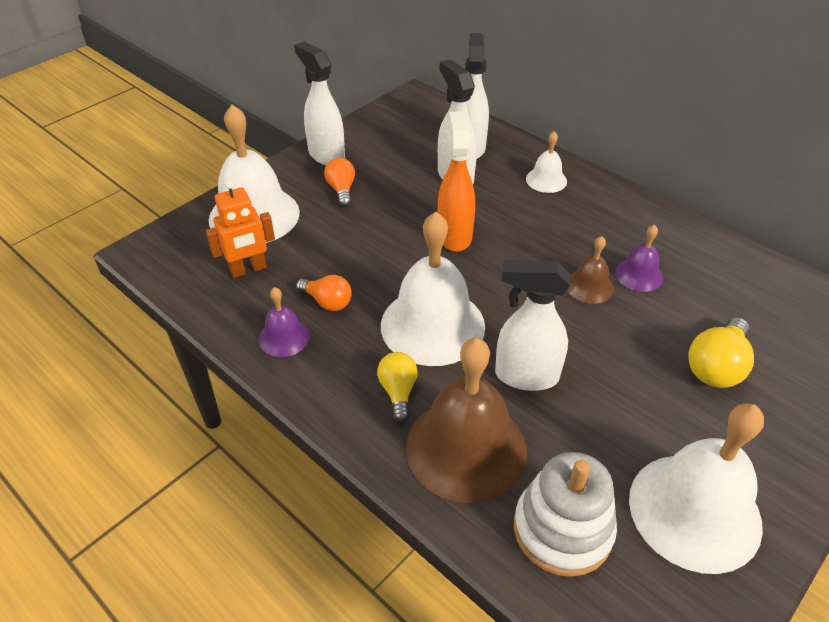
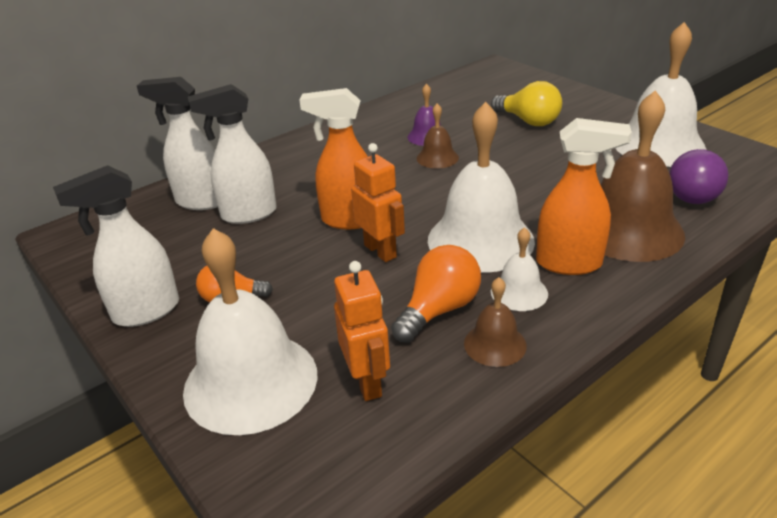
camera: 80 degrees left, 10 degrees down
(284, 337) = (495, 344): purple bell -> brown bell
(327, 302) = (439, 310): orange light bulb -> orange light bulb, size x1.51
(398, 392) = (569, 263): yellow light bulb -> orange spray bottle
(408, 260) = (380, 251): none -> orange robot
(525, 376) = (543, 196): white spray bottle -> none
(546, 180) = (281, 164): white bell -> white bell (519, 292)
(562, 529) = (693, 193): white stacking toy -> purple light bulb

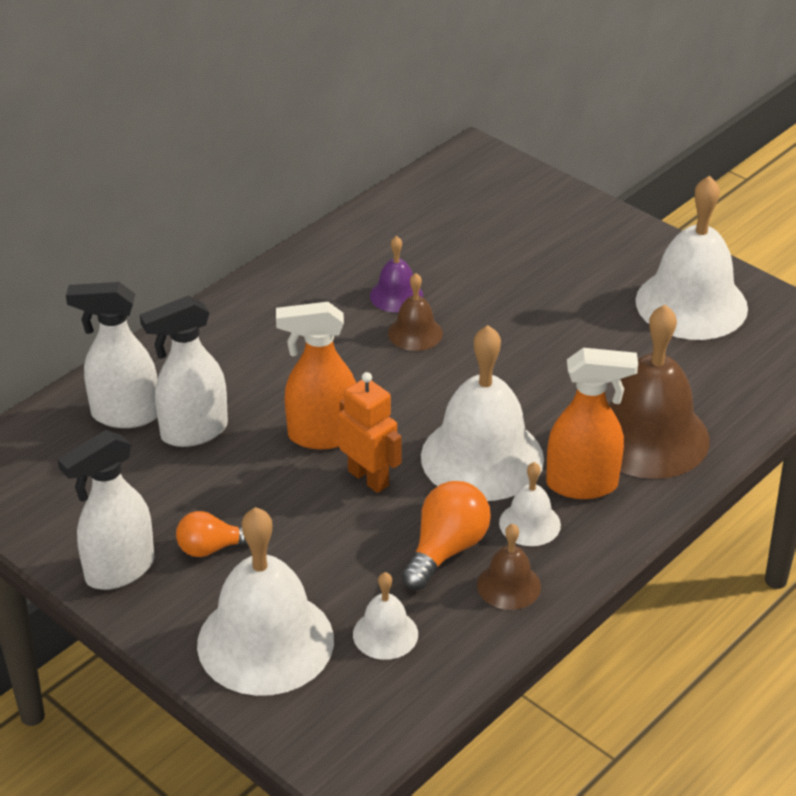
camera: 10 degrees left, 5 degrees up
(367, 382) = (385, 634): orange robot -> white bell
(528, 121) = (527, 265): yellow light bulb -> none
(693, 193) = (724, 380): purple light bulb -> none

